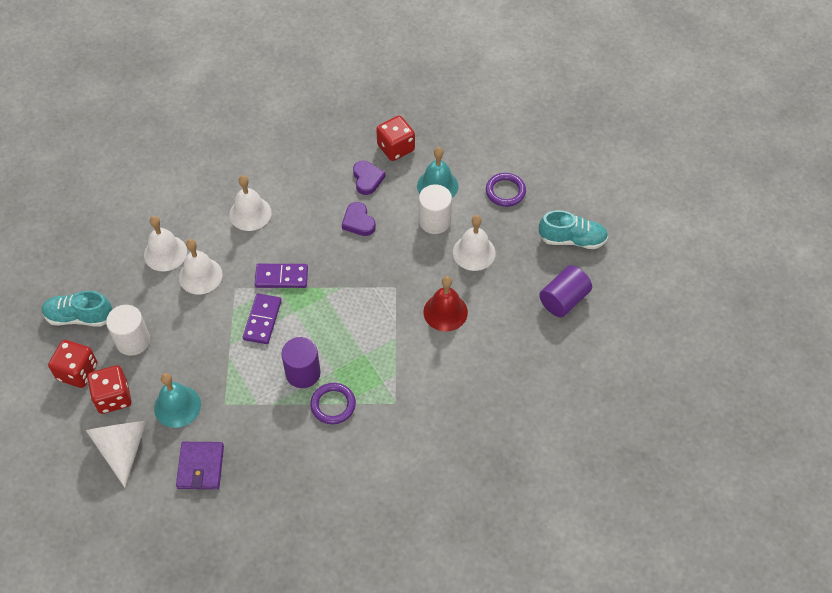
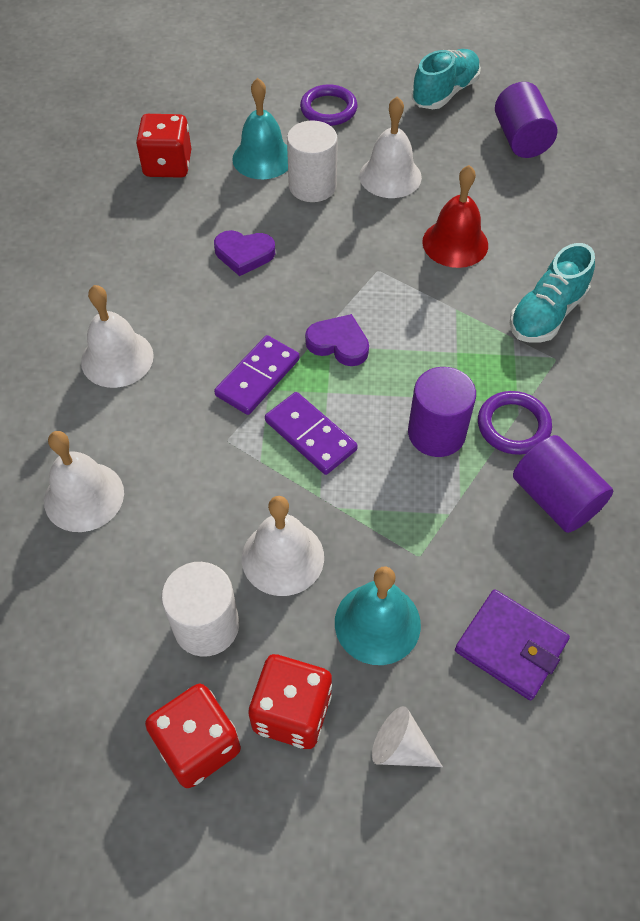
camera: 55 degrees left, 0 degrees up
(79, 317) = (91, 685): turquoise shoe -> turquoise shoe (546, 314)
(123, 448) = (400, 747): white cone -> white cone, size x0.54
(200, 276) = (167, 472): white bell -> white bell (282, 557)
(299, 446) = (555, 498): none -> purple cylinder
(367, 179) = (187, 213): purple heart -> purple heart (338, 343)

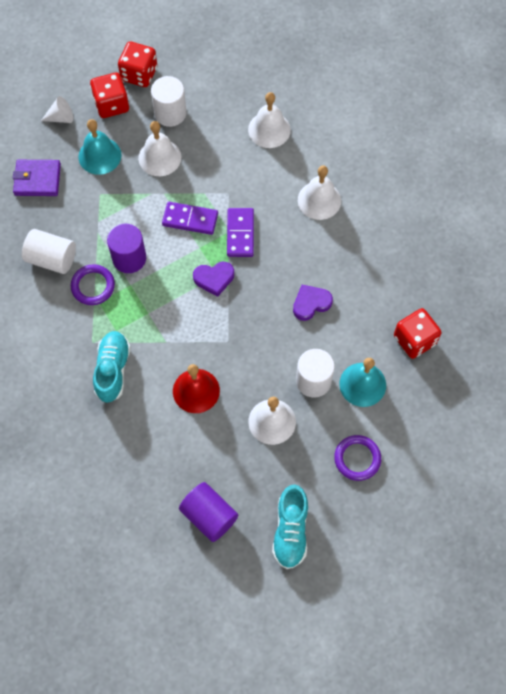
camera: 145 degrees right, 10 degrees up
(555, 498) = (52, 259): purple cylinder -> white cylinder

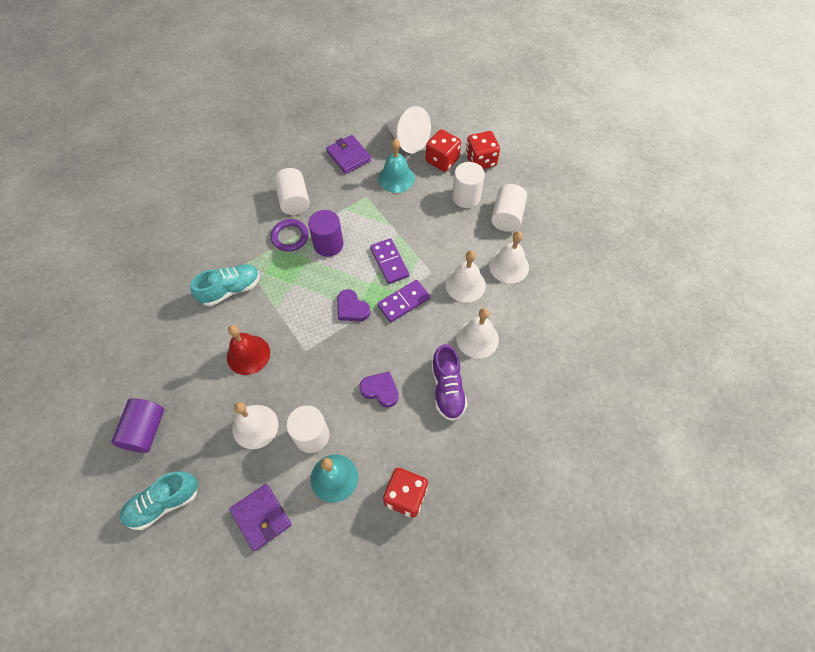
camera: 55 degrees right, 5 degrees down
(61, 117) = (407, 140): white cone -> white cone, size x1.87
(159, 157) = (425, 213): white bell -> white bell (465, 284)
(218, 96) = (507, 217): none -> white cylinder
(347, 252) = (447, 389): none -> purple shoe
(357, 458) = (261, 517): purple ring -> purple wallet

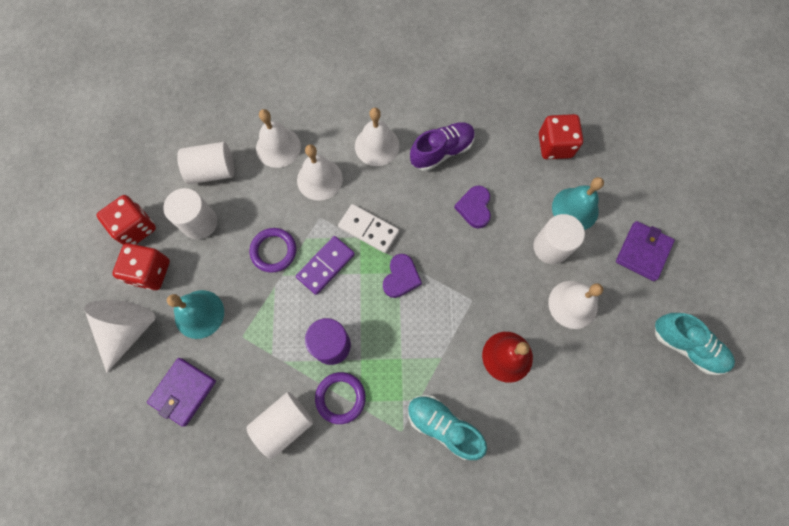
camera: 115 degrees left, 10 degrees up
(145, 430) = (640, 412): purple cylinder -> none
(403, 302) = (368, 229): purple domino -> white domino
(419, 234) = (273, 251): none -> purple ring

